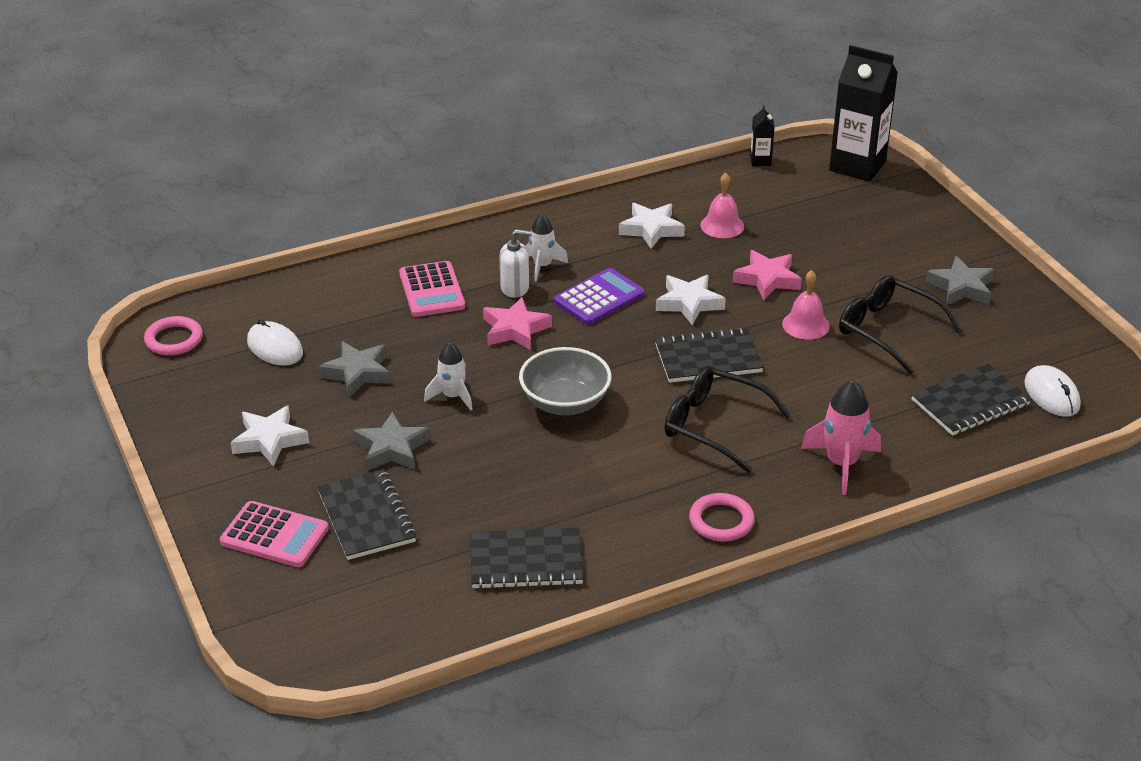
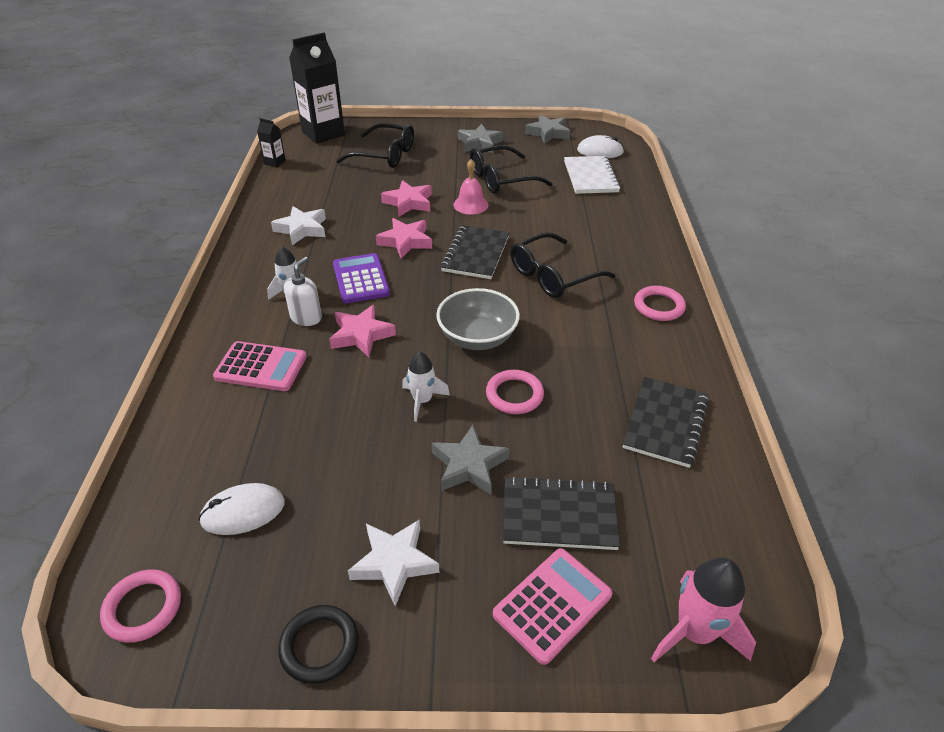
camera: 65 degrees left, 5 degrees up
(183, 429) = (319, 646): none -> black ring
(357, 373) = (338, 456): grey star -> grey star (548, 133)
(498, 450) = (514, 395): none -> pink ring
(689, 303) = (405, 241): white star -> pink star
(722, 225) = (330, 200): pink bell -> none
(841, 464) = (623, 238): pink rocket -> pink rocket (694, 632)
(854, 226) = (384, 155): none -> black glasses
(970, 402) = (590, 177): black notebook -> white notebook

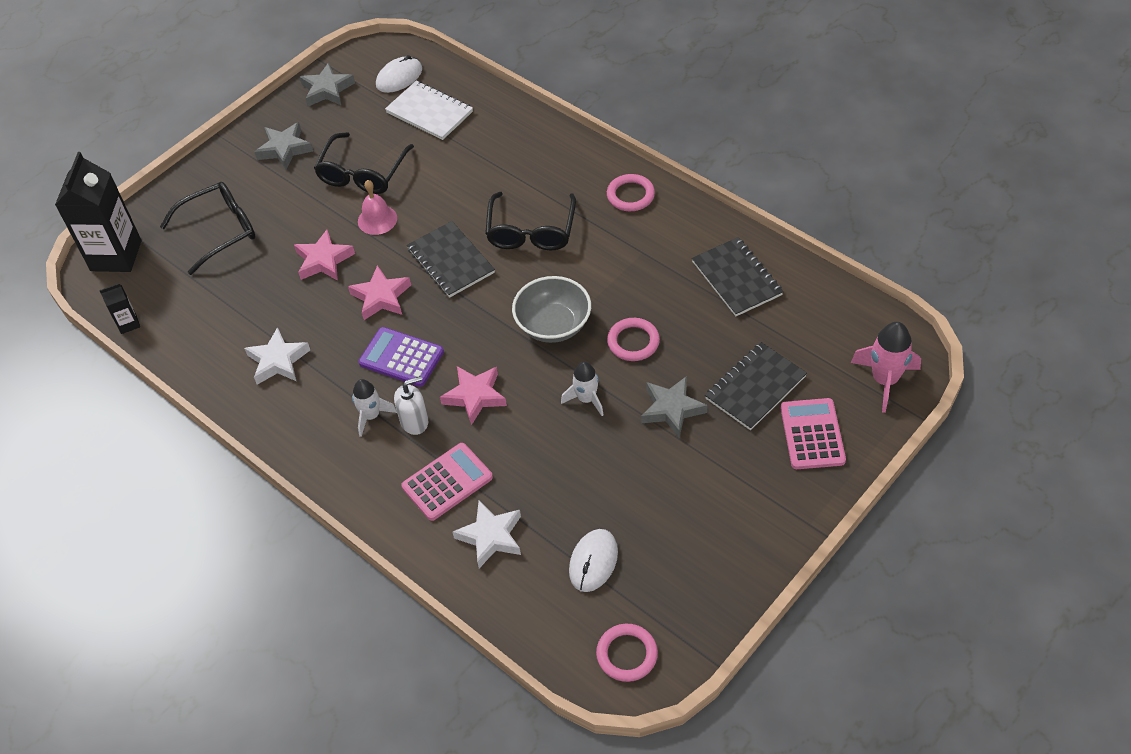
camera: 45 degrees left, 10 degrees up
(306, 318) = (414, 422): white soap dispenser -> white soap dispenser turned 90 degrees clockwise
(319, 646) = (739, 568): black ring -> none
(394, 563) = (713, 497): white star -> white star (490, 536)

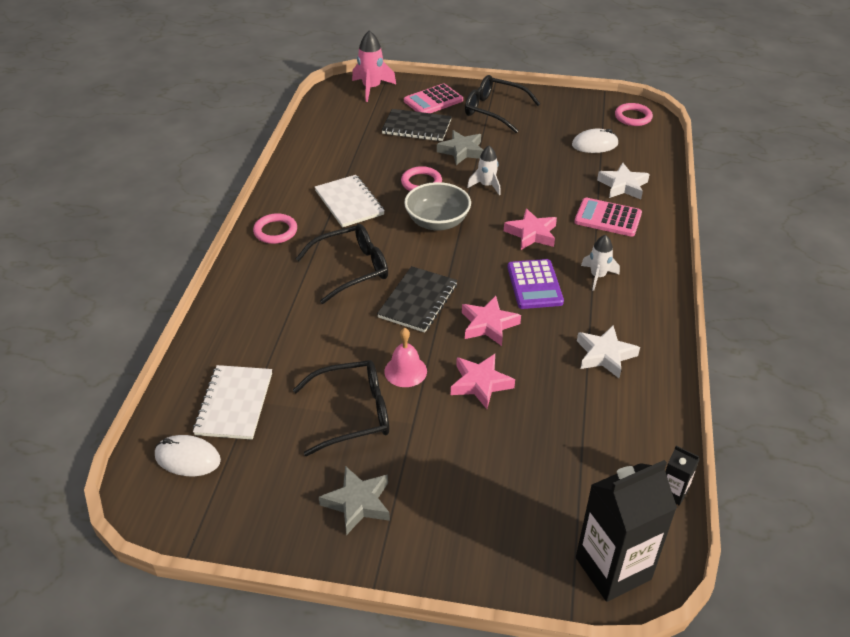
camera: 125 degrees left, 10 degrees down
(220, 231) = (508, 490): black glasses -> black glasses (494, 110)
(327, 90) = (239, 518): grey star -> none
(414, 422) = (580, 253): white soap dispenser -> none
(639, 266) = (349, 203): none -> white notebook
(736, 278) = (329, 159): black notebook -> none

